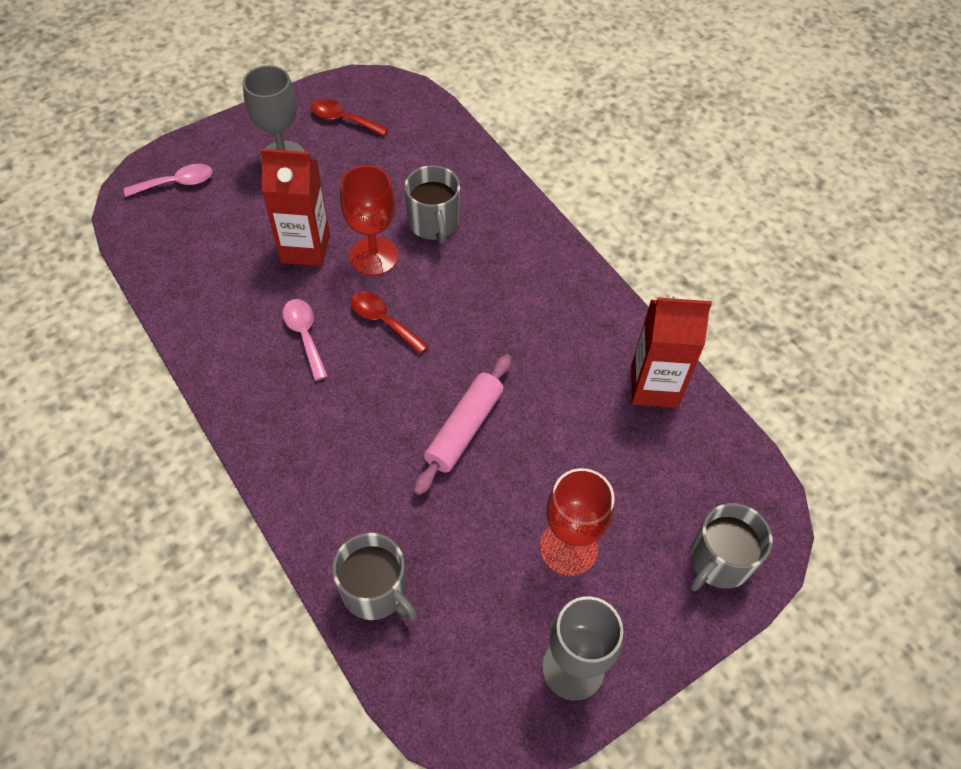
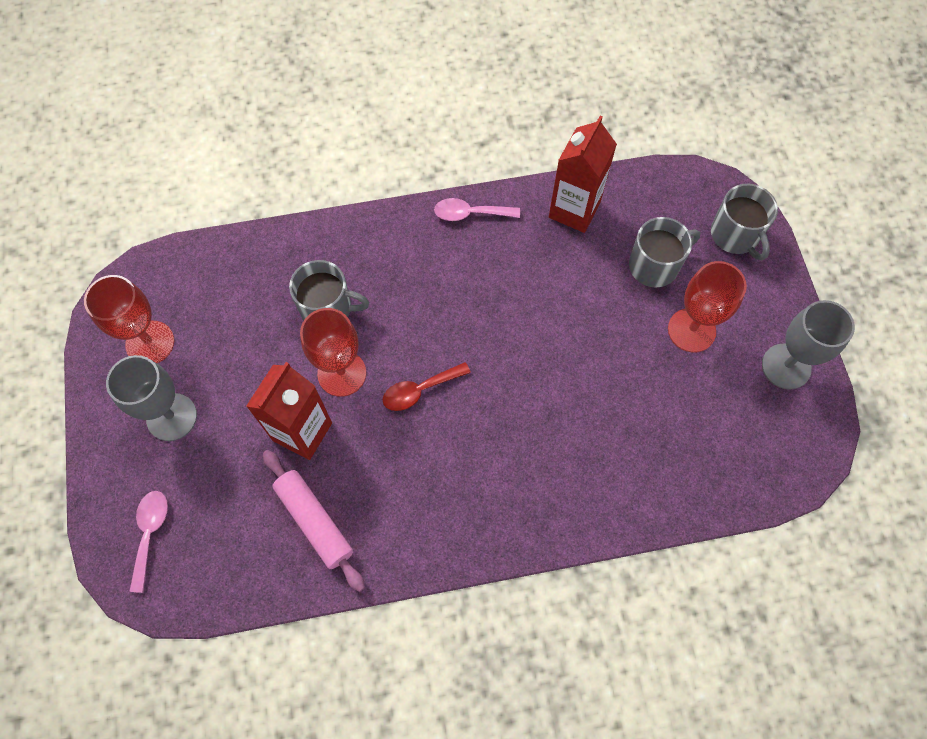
camera: 65 degrees left, 10 degrees up
(305, 335) = (406, 463): pink spoon -> pink spoon (470, 213)
(343, 119) = (150, 343): red spoon -> red goblet
(375, 591) = (681, 485): grey mug -> grey mug (655, 265)
(464, 428) = (558, 365): pink rolling pin -> pink rolling pin (314, 521)

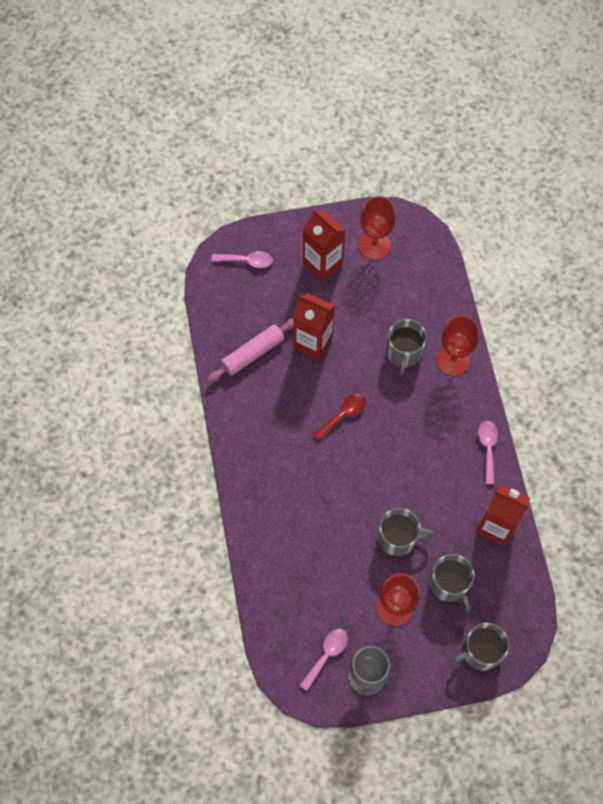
camera: 90 degrees right, 0 degrees up
(172, 417) = (322, 264): grey goblet -> red carton
(342, 373) = (355, 364): red goblet -> red goblet (453, 360)
(419, 390) = (343, 415): red spoon -> red spoon turned 75 degrees clockwise
(597, 323) = (398, 538): none -> grey mug
(765, 415) = (326, 655): none -> pink spoon

